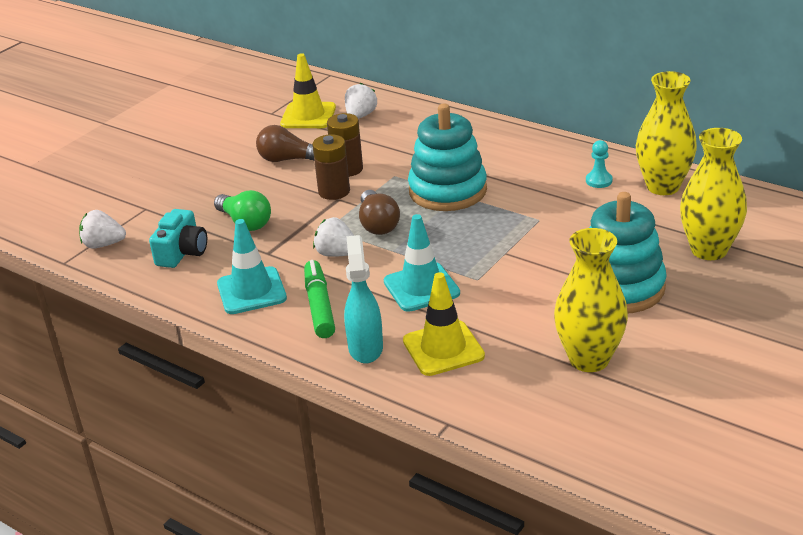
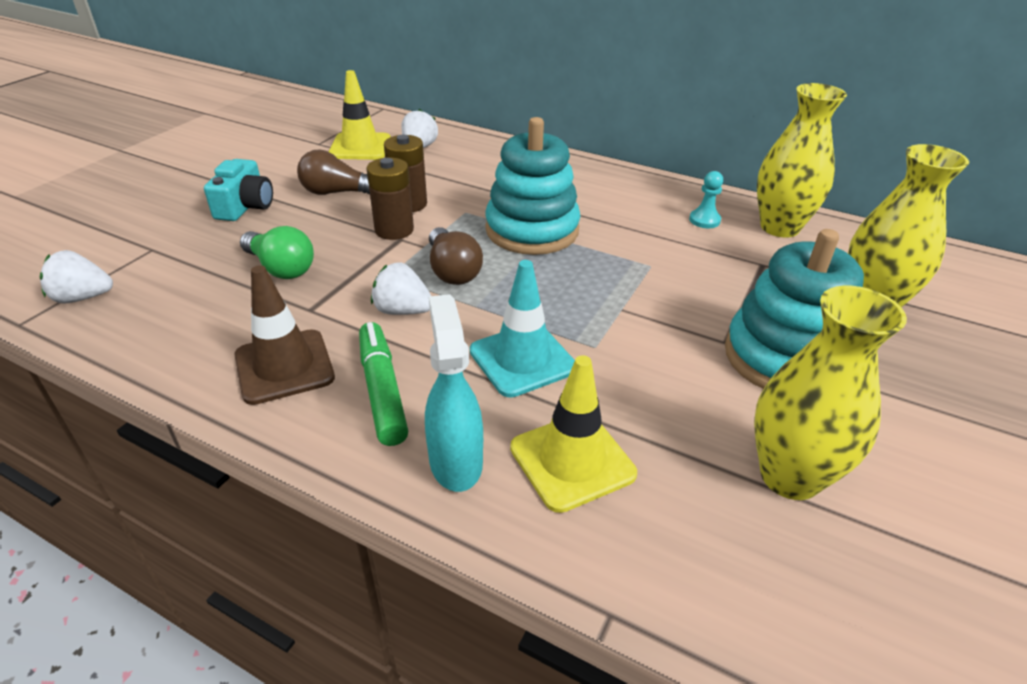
camera: 10 degrees left, 5 degrees up
(182, 252) = (191, 309): turquoise camera -> turquoise camera (245, 207)
(251, 291) = (284, 366): turquoise traffic cone -> brown traffic cone

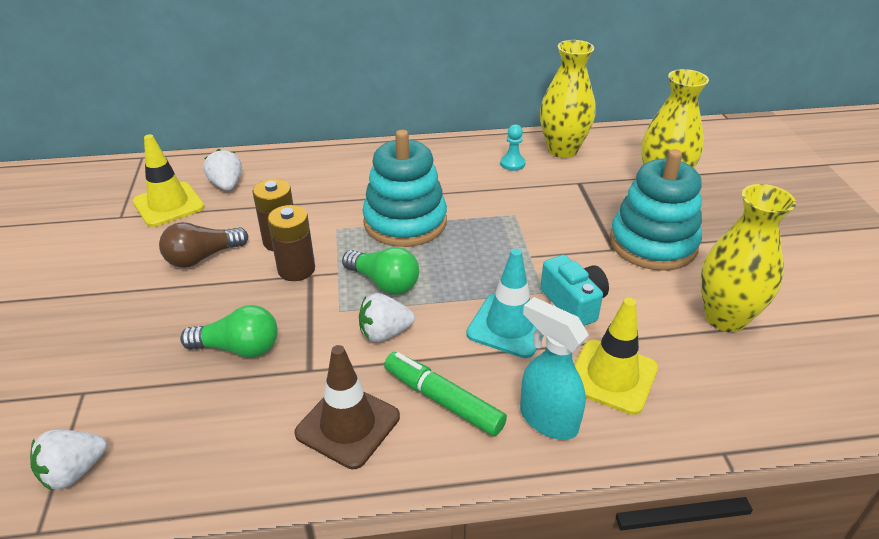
camera: 35 degrees left, 0 degrees up
(245, 207) = (127, 309): turquoise camera -> turquoise camera (573, 303)
(452, 271) = (384, 283): brown light bulb -> green light bulb

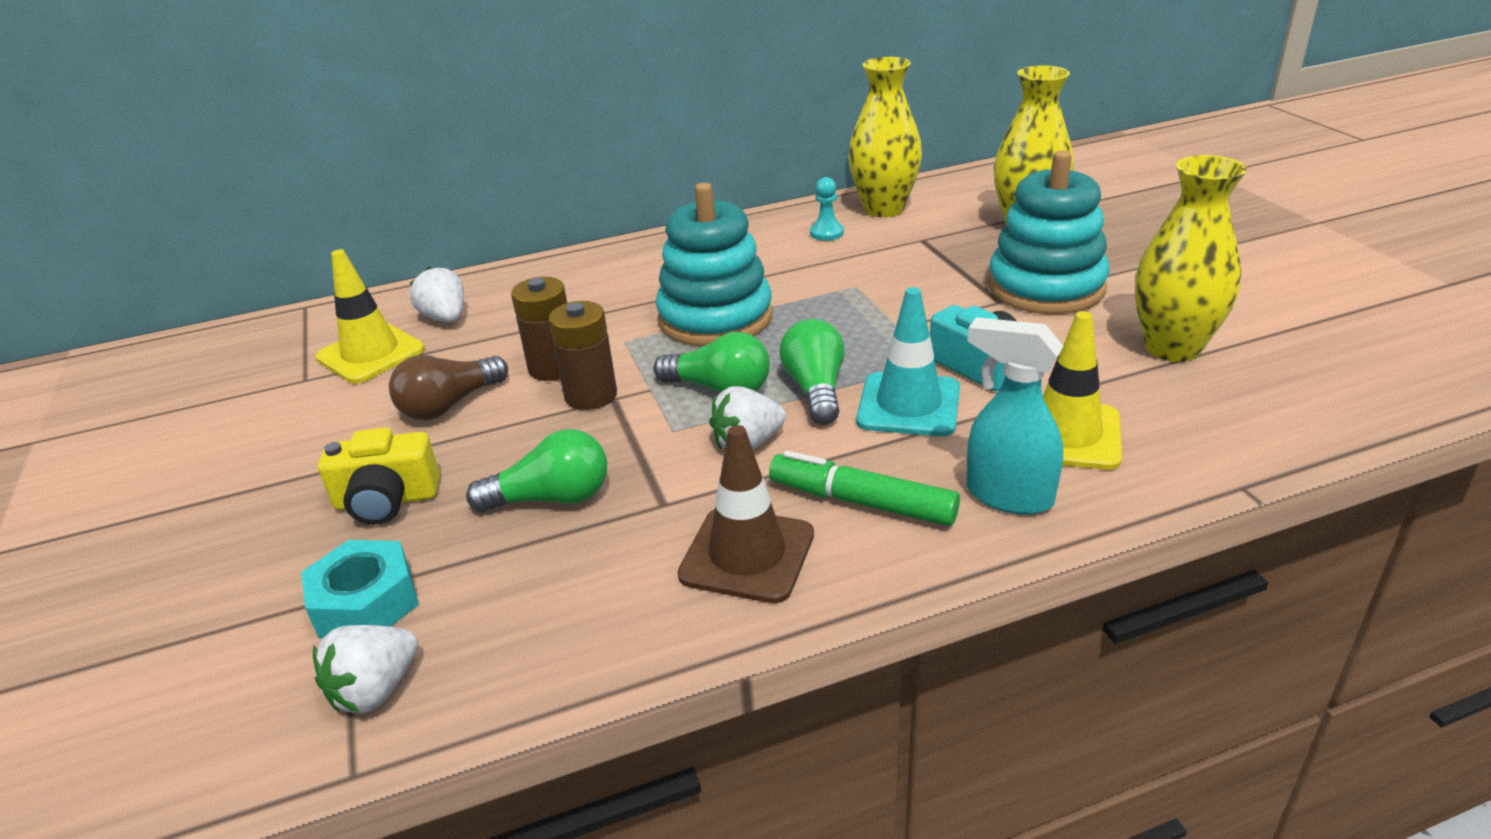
camera: 10 degrees left, 5 degrees down
(93, 403) = (366, 603): none -> turquoise nut
(135, 325) = (387, 500): none -> yellow camera
(449, 298) = (815, 389): none -> green light bulb

